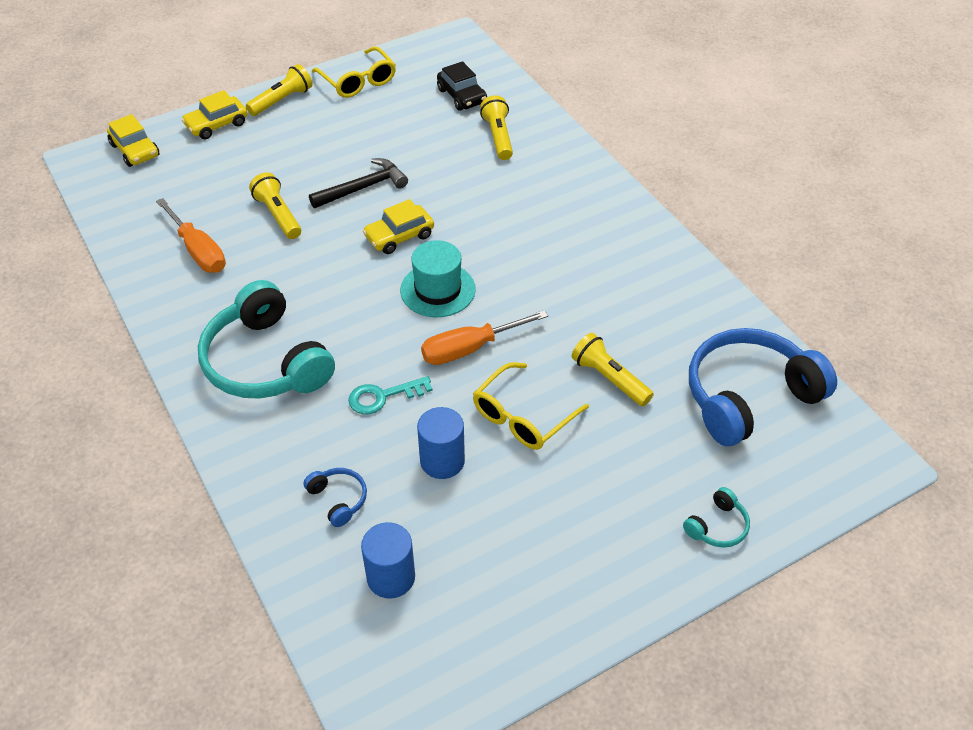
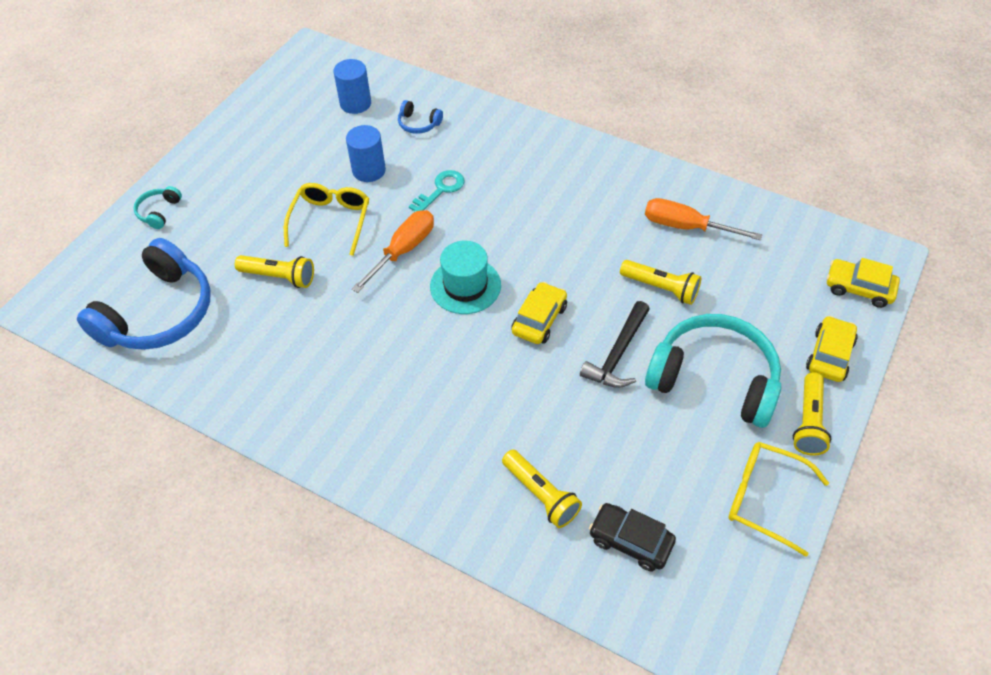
camera: 150 degrees right, 5 degrees up
(265, 362) = (544, 175): turquoise headphones -> turquoise headphones (714, 379)

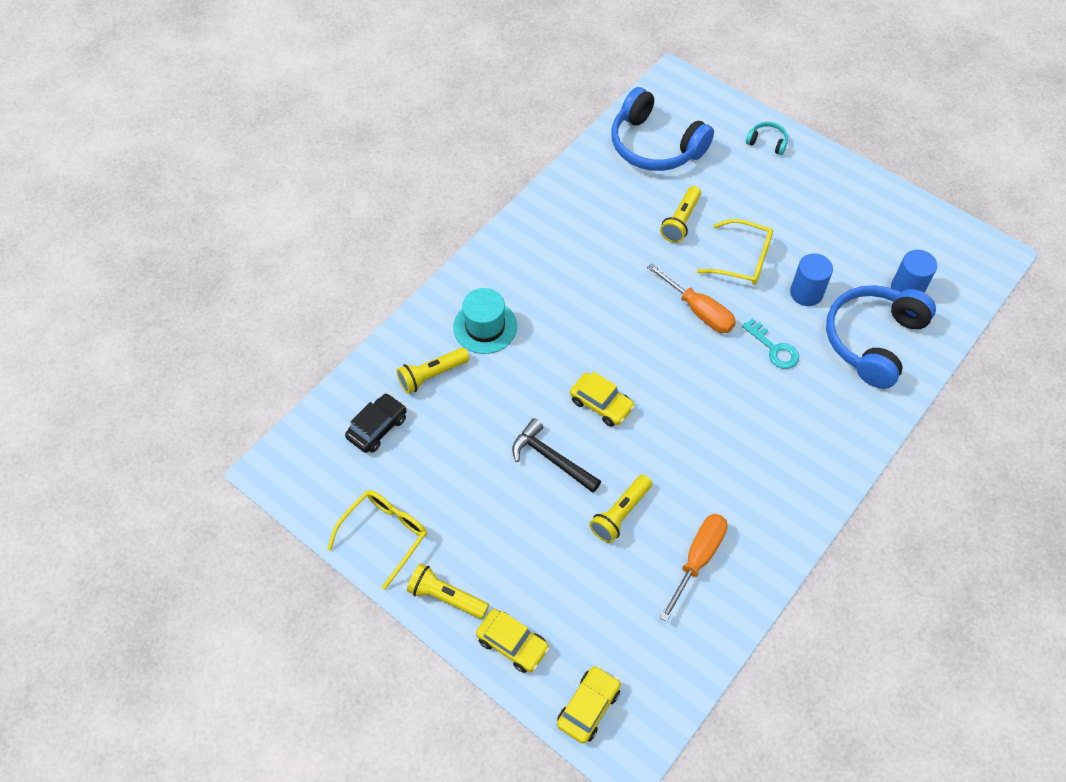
camera: 100 degrees right, 5 degrees up
(418, 124) = (872, 340): blue headphones -> blue headphones, size x2.36
(465, 286) = (649, 353): turquoise hat -> turquoise hat (485, 327)
(714, 379) = (508, 531): turquoise headphones -> none

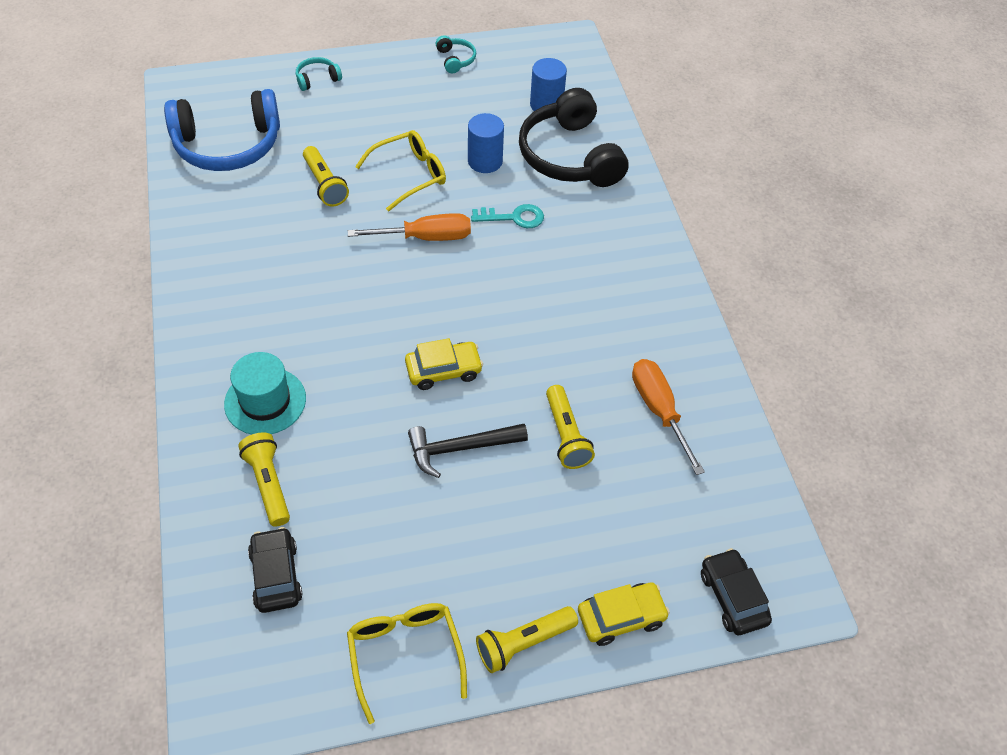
camera: 55 degrees left, 5 degrees down
(432, 375) = (269, 484): yellow flashlight -> yellow flashlight turned 150 degrees clockwise
(588, 707) = (732, 597): yellow car -> black car
(872, 340) = (569, 156): blue headphones -> black headphones
(884, 202) = (455, 59): none -> turquoise headphones

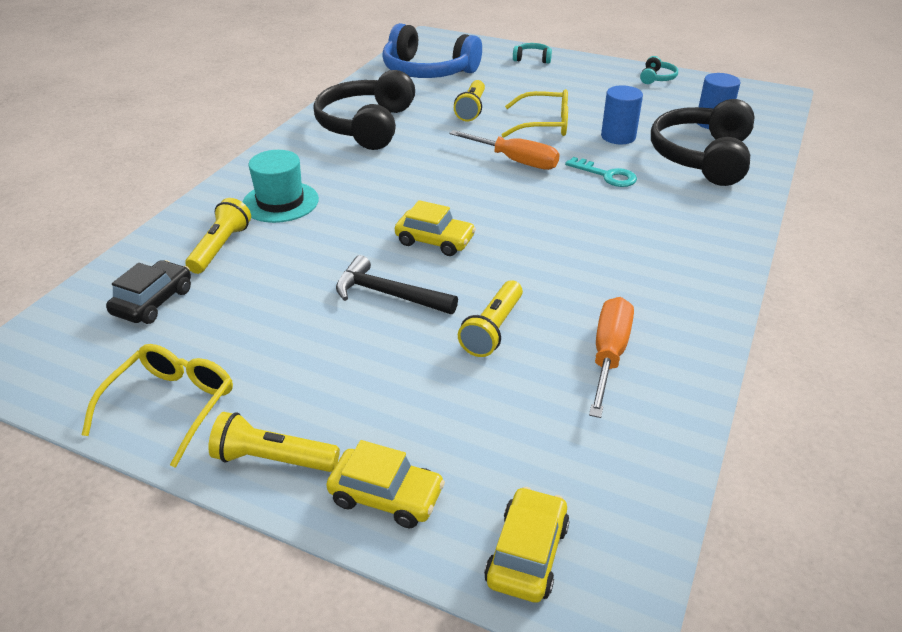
camera: 40 degrees right, 15 degrees down
(244, 258) = (366, 125): none -> black headphones
(732, 597) = (527, 553): black car -> yellow car

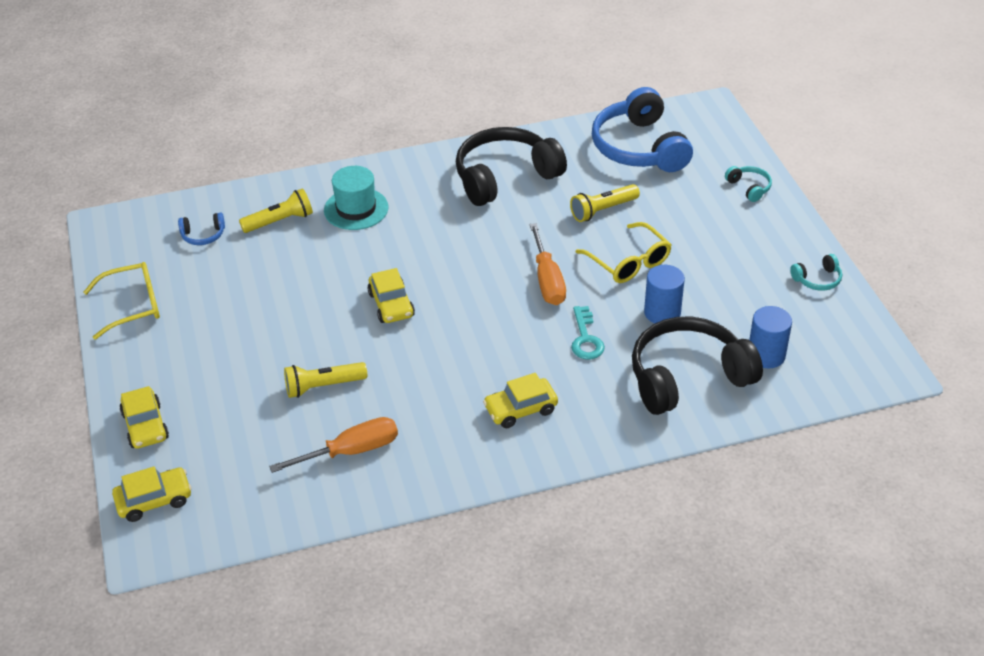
camera: 50 degrees right, 5 degrees up
(153, 302) = (203, 235): black car -> blue headphones
(273, 459) = (132, 368): yellow flashlight -> none
(388, 294) = (310, 321): black hammer -> none
(656, 238) = (520, 409): none -> yellow car

